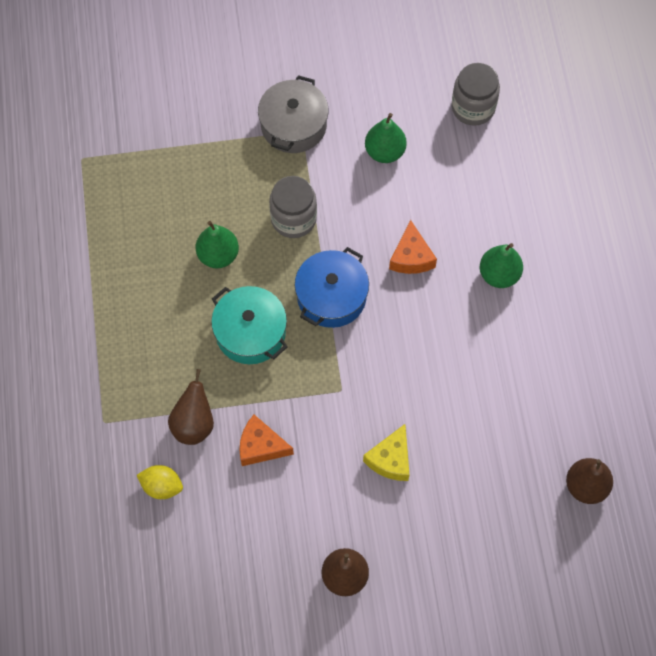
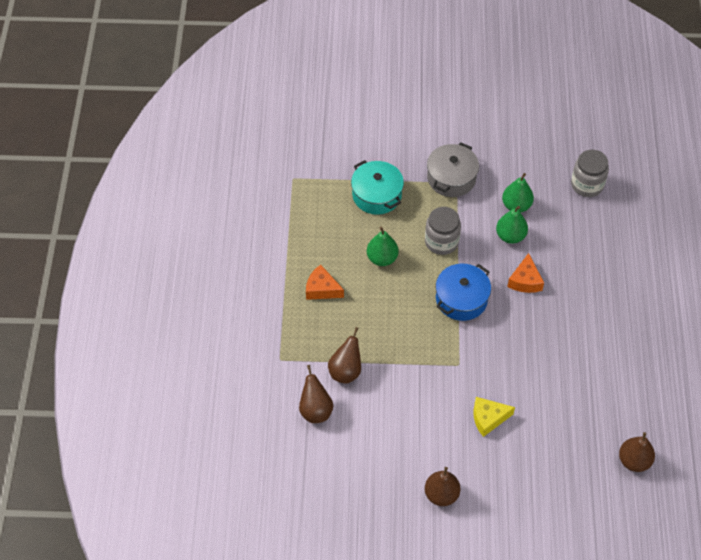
camera: 10 degrees right, 10 degrees down
(162, 486) = (315, 410): yellow lemon -> brown pear
(250, 332) = (397, 315): turquoise pot -> turquoise pot (377, 195)
(261, 446) = (393, 394): orange cheese -> orange cheese (322, 289)
(390, 459) = (488, 418): yellow cheese -> yellow cheese turned 45 degrees clockwise
(499, 275) = (589, 303): green pear -> green pear (510, 236)

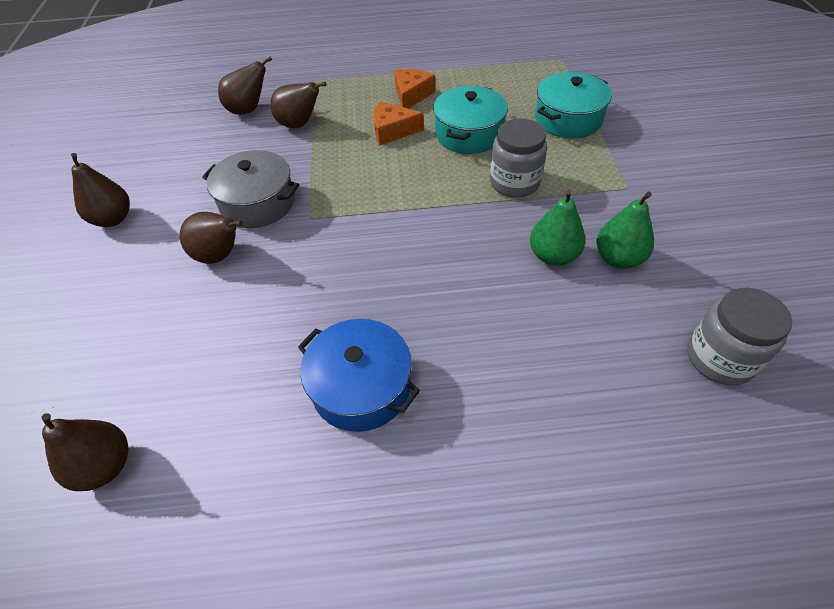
camera: 85 degrees right, 5 degrees down
(382, 258) = (469, 134): green pear -> turquoise pot
(451, 178) = (634, 182): grey pot -> grey pot (258, 203)
(461, 299) = (420, 211): blue pot -> blue pot (361, 387)
(488, 418) = (220, 256): yellow cheese -> brown pear
(525, 280) = (470, 280): orange cheese -> orange cheese (392, 131)

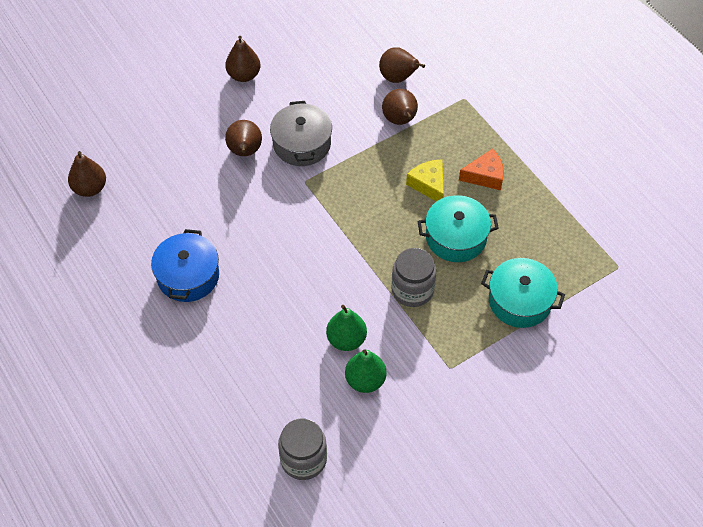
camera: 60 degrees right, 5 degrees up
(392, 131) = (428, 185): orange cheese -> yellow cheese

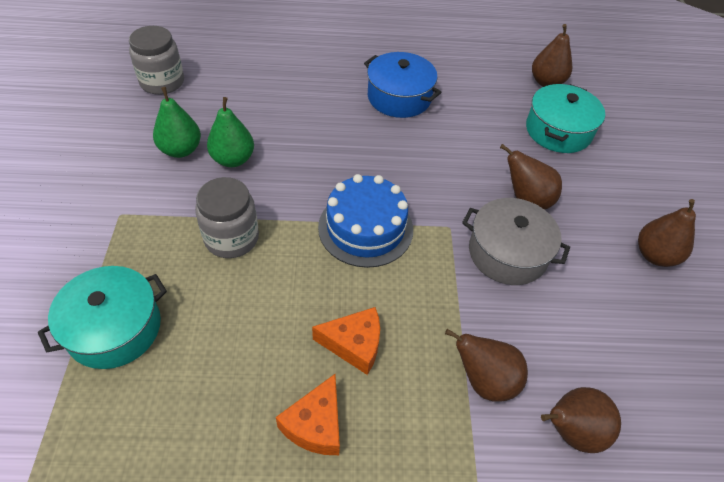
camera: 120 degrees right, 5 degrees down
(343, 224) = (365, 228): none -> blue cake
(428, 185) = (354, 344): yellow cheese -> orange cheese
(456, 237) = (255, 322): turquoise pot -> turquoise pot (558, 131)

